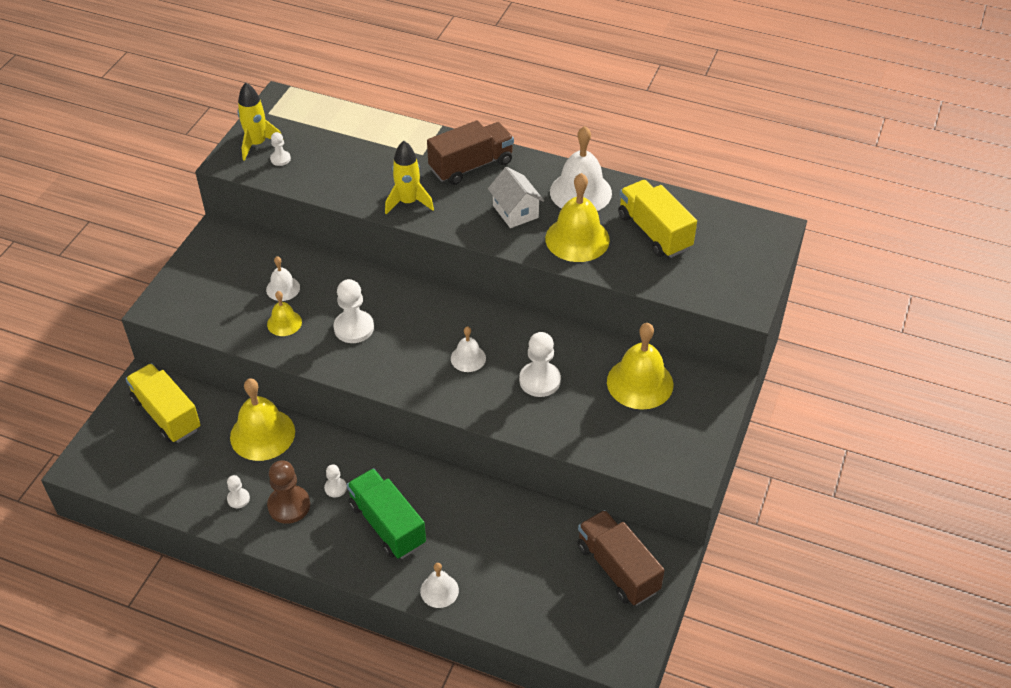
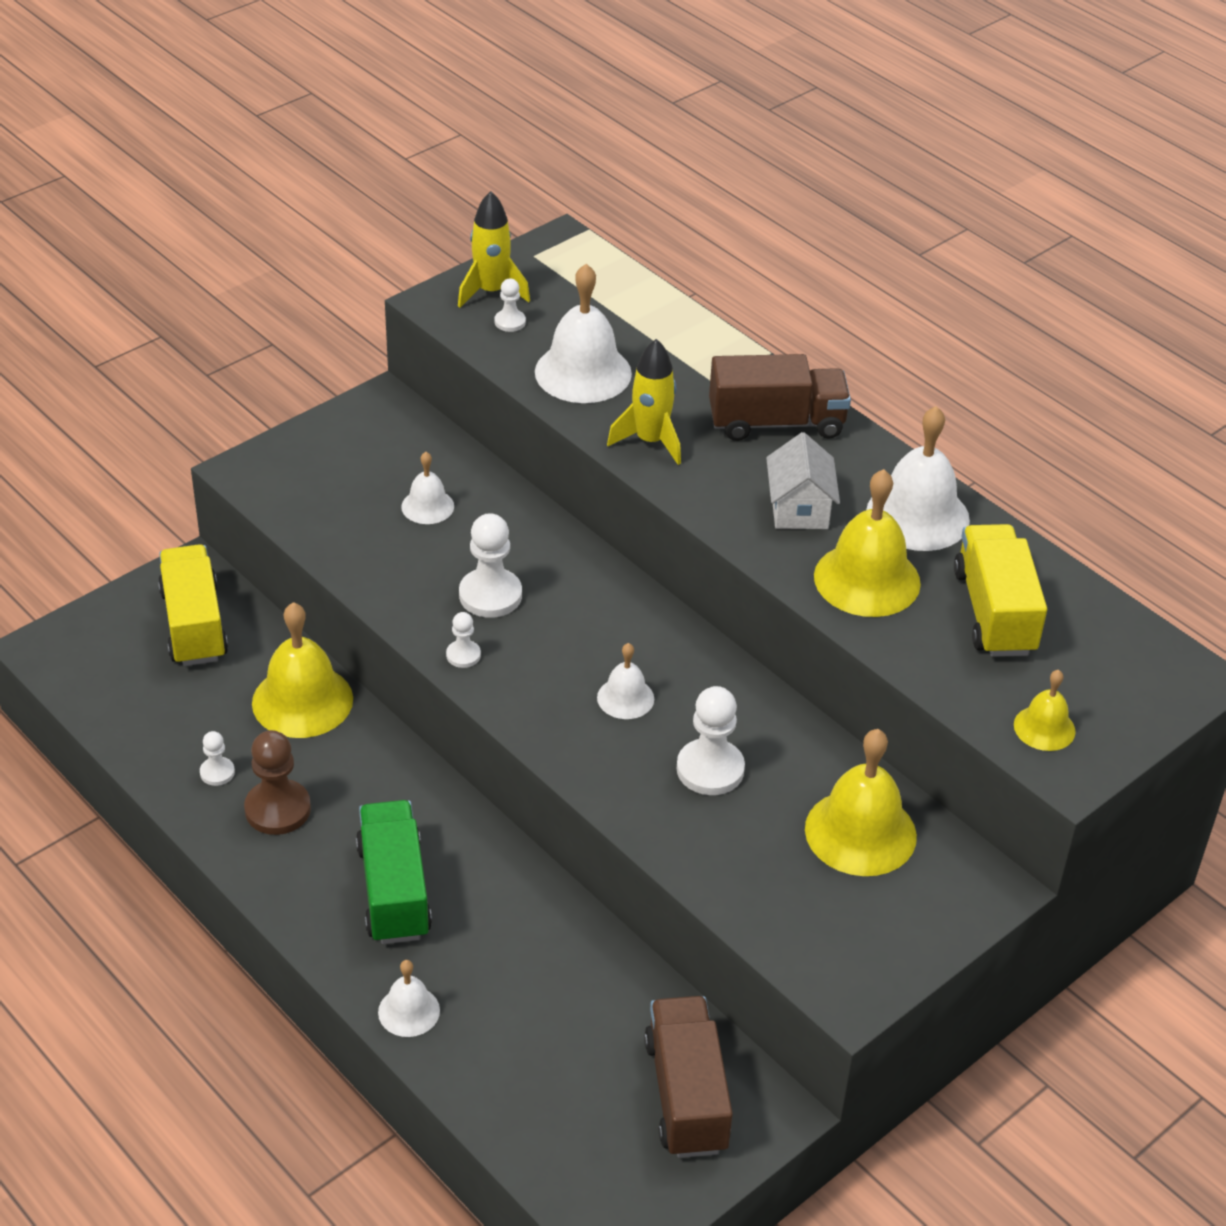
camera: 25 degrees right, 5 degrees down
(284, 323) = (399, 553): yellow bell -> yellow bell (1044, 728)
(335, 488) = (355, 812): white pawn -> white pawn (463, 655)
(343, 174) = (583, 372): none -> white bell

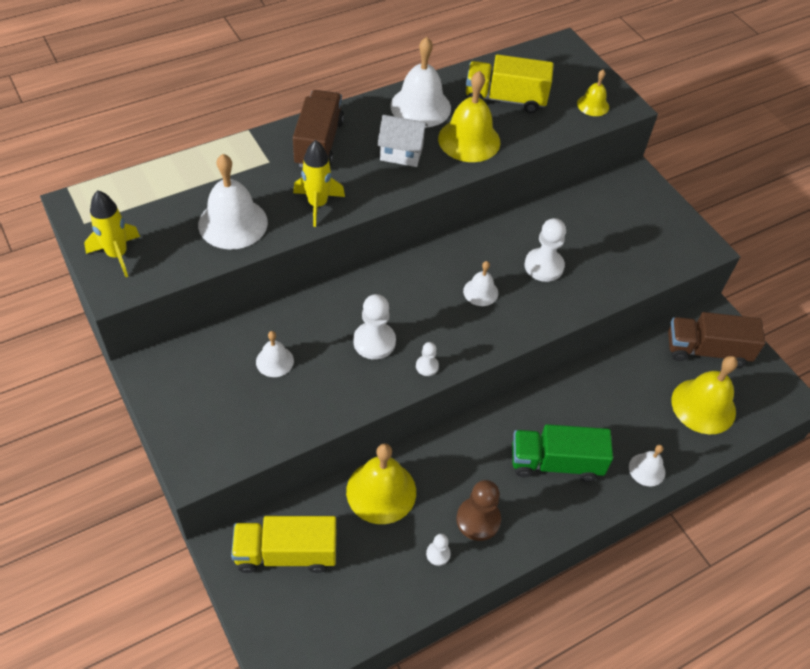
camera: 80 degrees left, 10 degrees up
(510, 322) = (159, 251): white pawn -> none
(860, 832) = (597, 215): yellow bell -> yellow bell (703, 406)

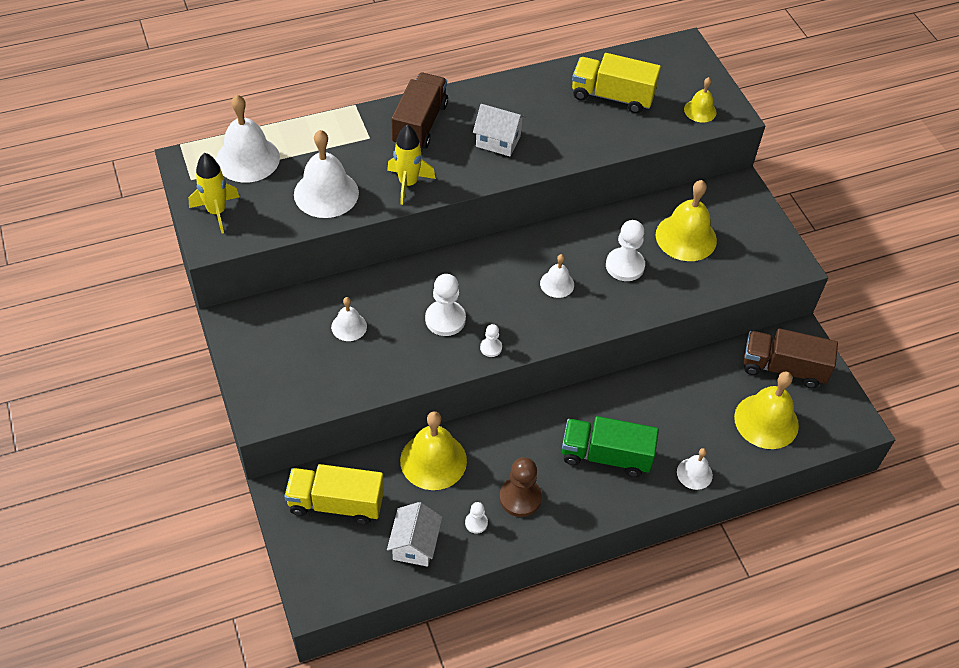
camera: 10 degrees right, 0 degrees up
(378, 587) = (415, 544): none -> white house
(420, 106) = (526, 97): white bell -> white bell (247, 159)
(469, 140) = (567, 135): yellow bell -> yellow bell (686, 237)

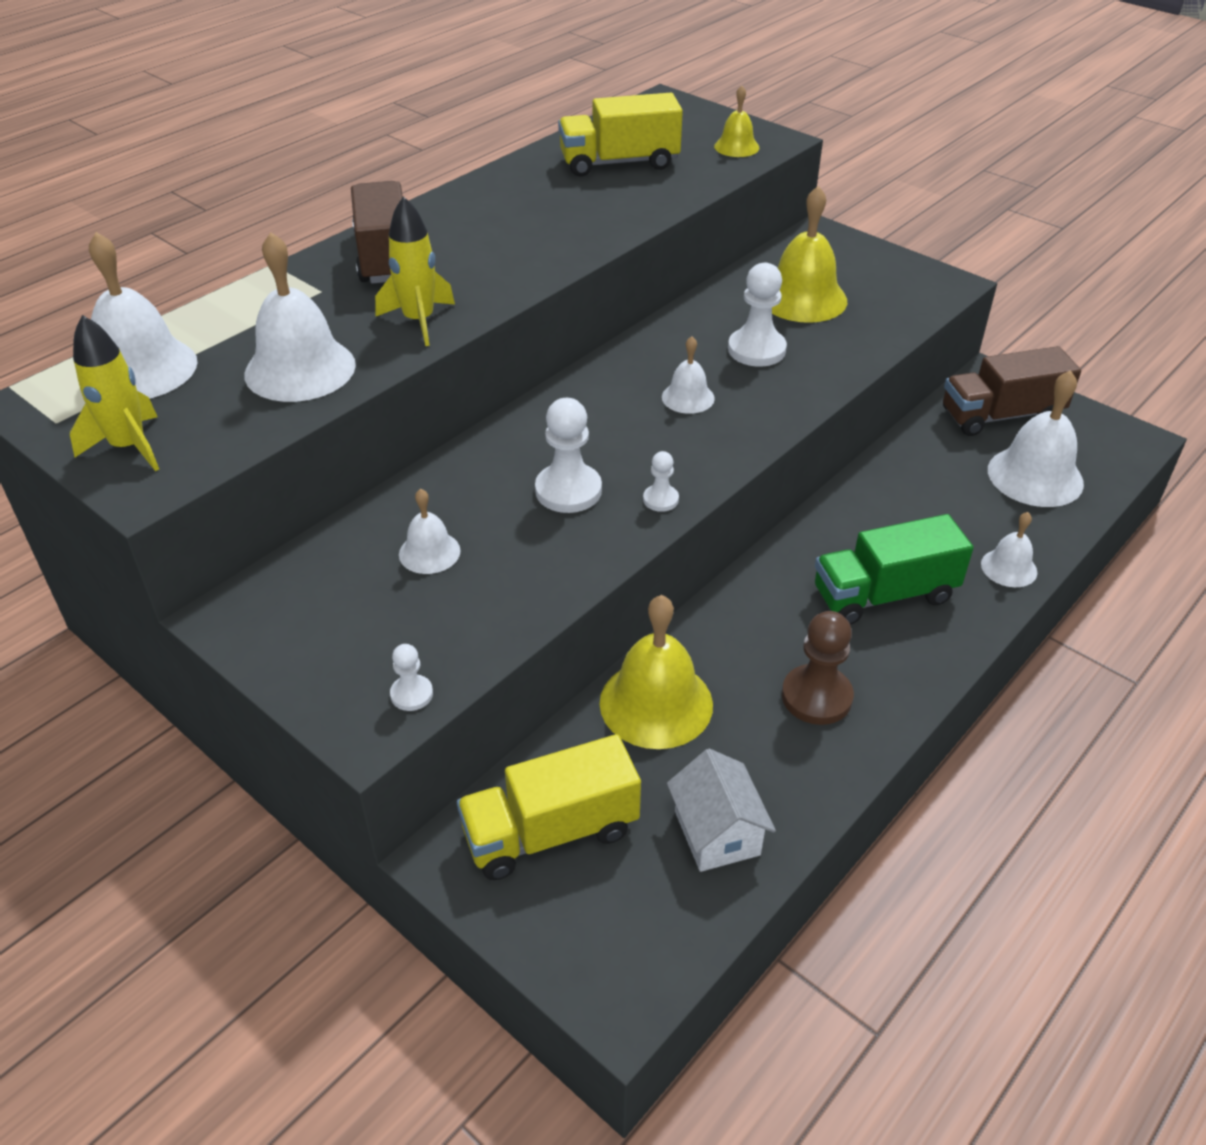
camera: 25 degrees left, 10 degrees down
(476, 523) = (783, 759): white pawn -> white pawn (411, 694)
(498, 141) = (510, 242): white house -> none
(766, 421) = (1035, 476): yellow bell -> white bell

